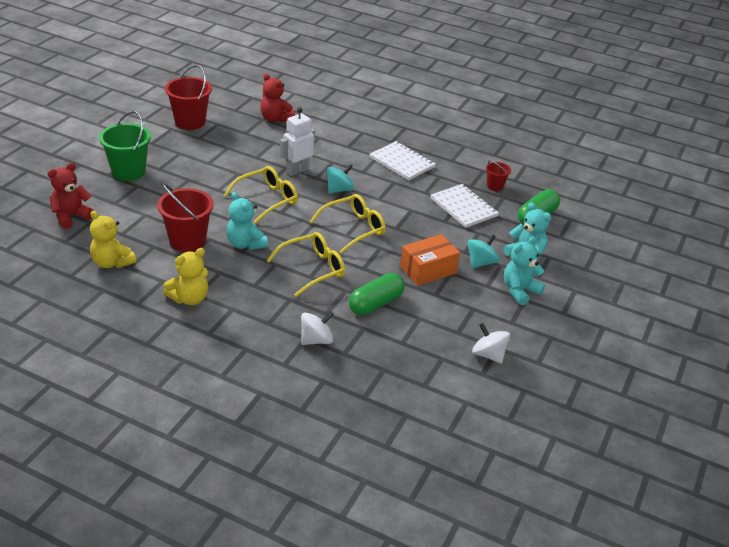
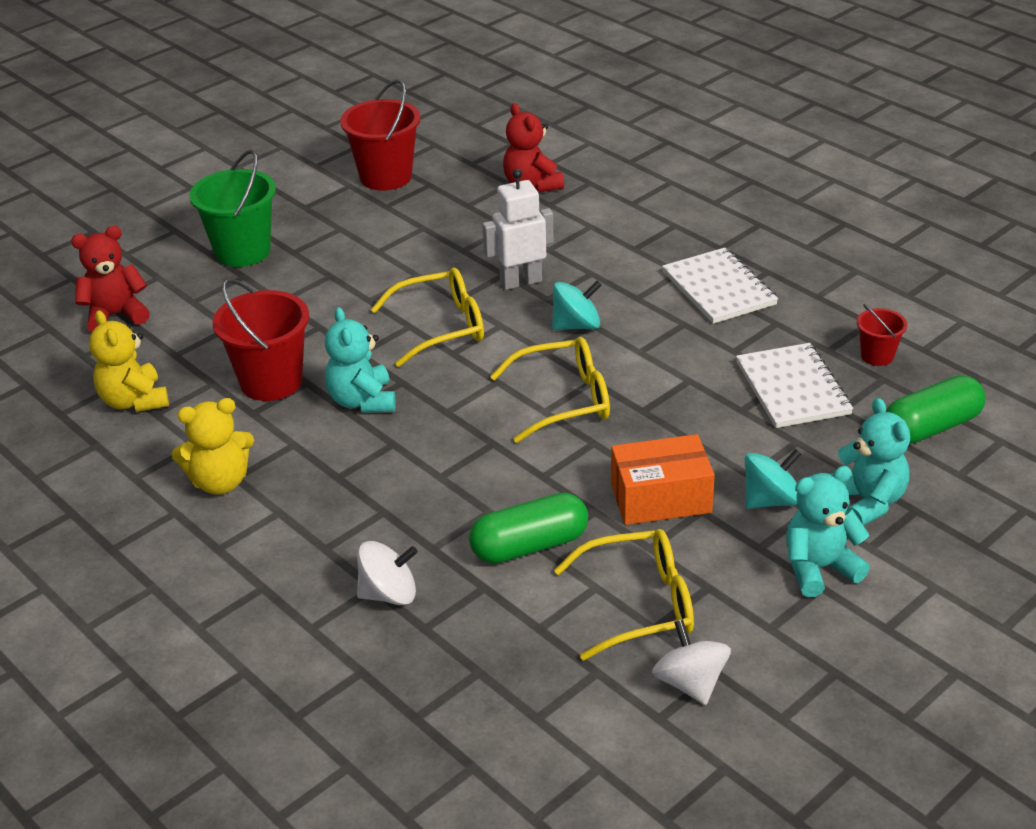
camera: 25 degrees right, 0 degrees up
(313, 269) = (453, 463): yellow glasses -> yellow glasses (640, 604)

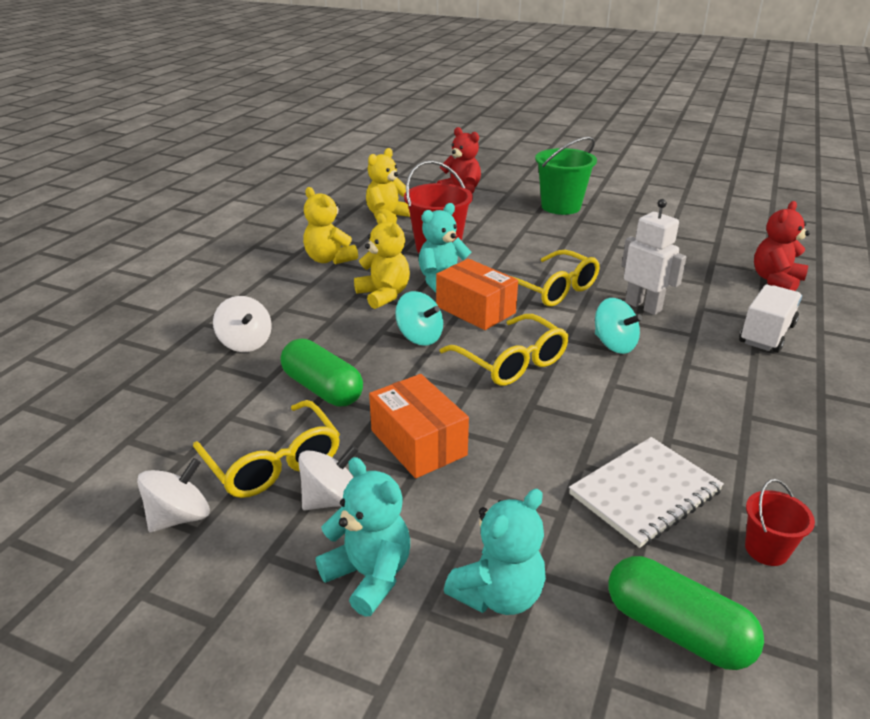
camera: 65 degrees right, 5 degrees down
(357, 455) = (384, 295): none -> yellow teddy bear
(386, 177) = (703, 226): red bucket -> none
(444, 394) = (475, 309): none -> orange box
(618, 233) = (766, 334): none -> white truck
(715, 573) = (332, 500): none -> white spinning top
(719, 288) = (754, 408): white notebook -> none
(770, 500) = (456, 515): turquoise spinning top -> turquoise spinning top (419, 337)

